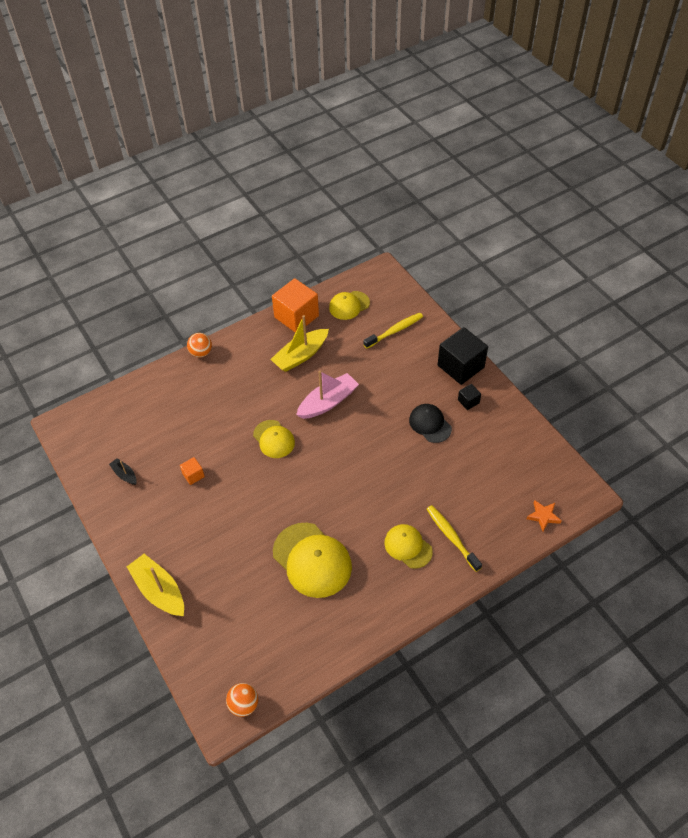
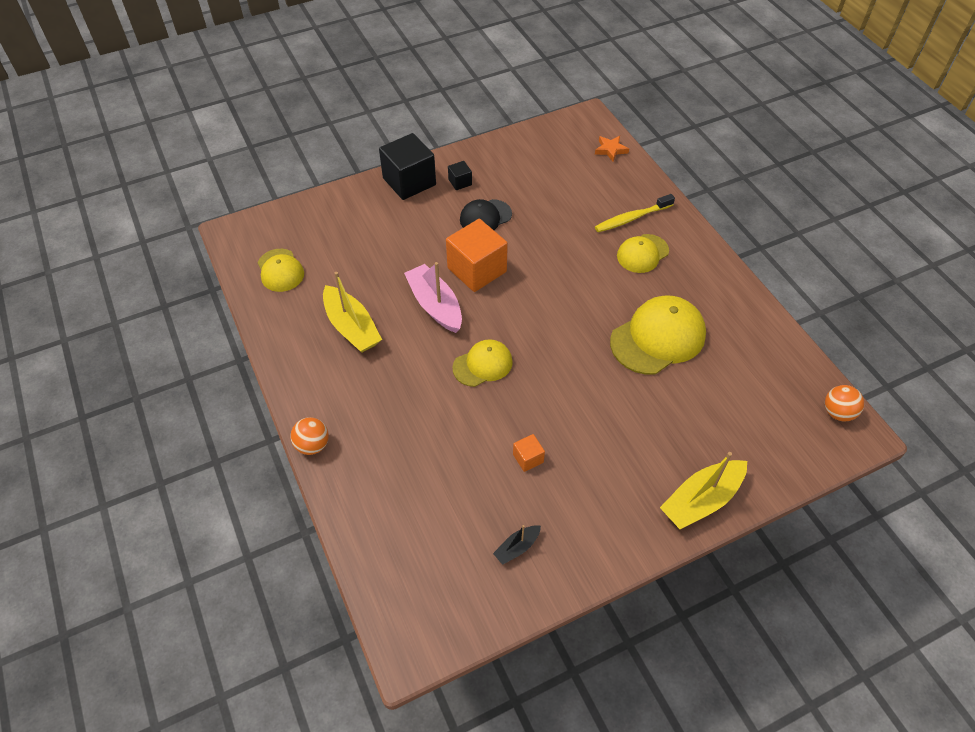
camera: 85 degrees left, 0 degrees up
(296, 316) = (281, 327): orange cube -> orange cube (477, 270)
(395, 331) = (338, 231): yellow toothbrush -> none

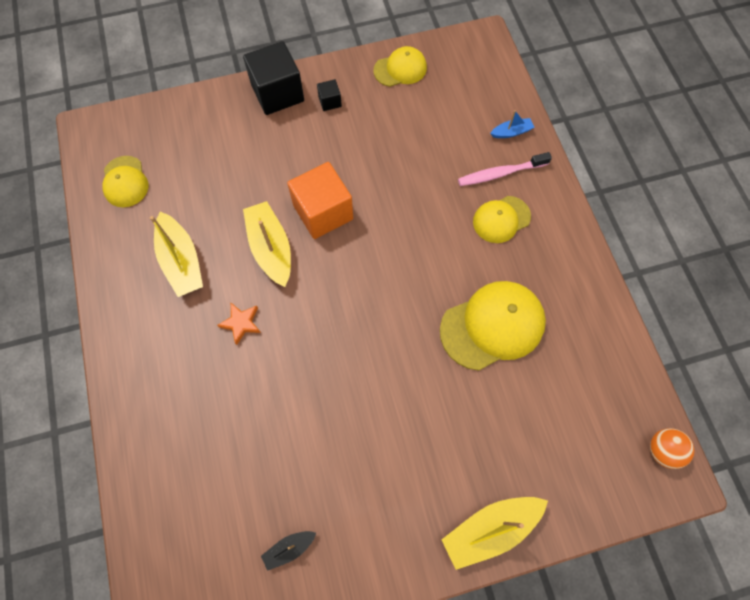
camera: 10 degrees right, 15 degrees up
(312, 445) = (114, 393): orange ball -> none
(435, 305) = (271, 248): pink boat -> yellow boat
(483, 364) = (303, 328): yellow cap -> yellow cap (400, 69)
(485, 217) = (346, 148): black cap -> none
(528, 458) = (324, 447): orange cube -> none
(610, 150) = (498, 84): orange star -> orange star (241, 323)
(631, 218) = (500, 173): yellow toothbrush -> pink toothbrush
(632, 185) = (511, 132): none -> blue boat

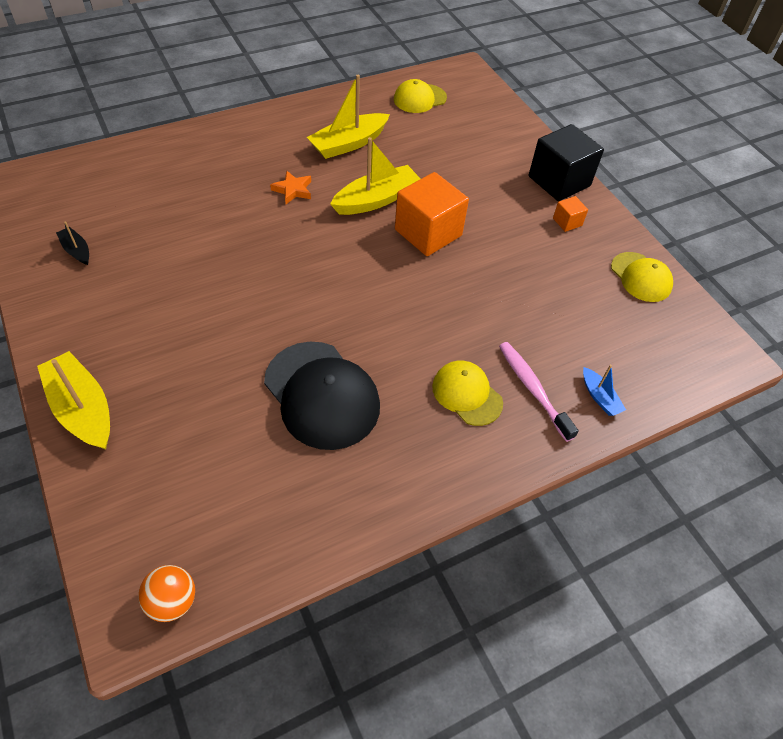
camera: 75 degrees right, 15 degrees down
(330, 101) = (567, 222): black cube -> orange cube
(492, 326) = (322, 395): yellow cap -> black cap

